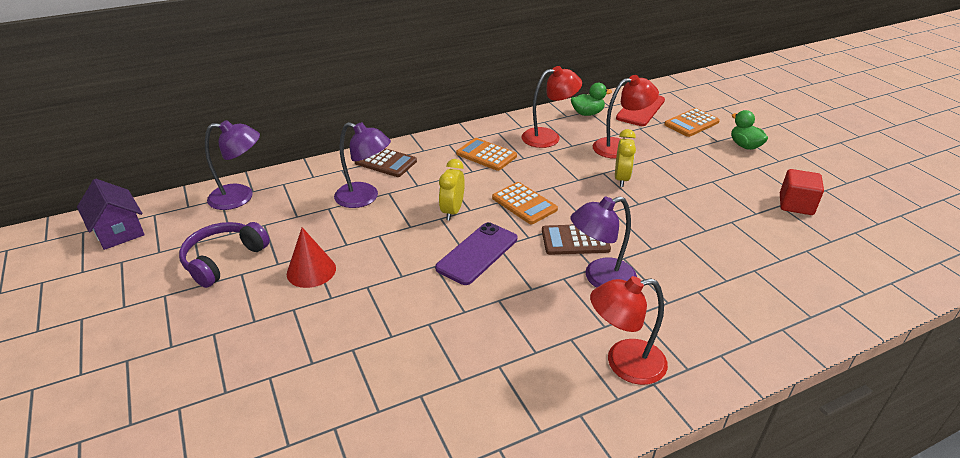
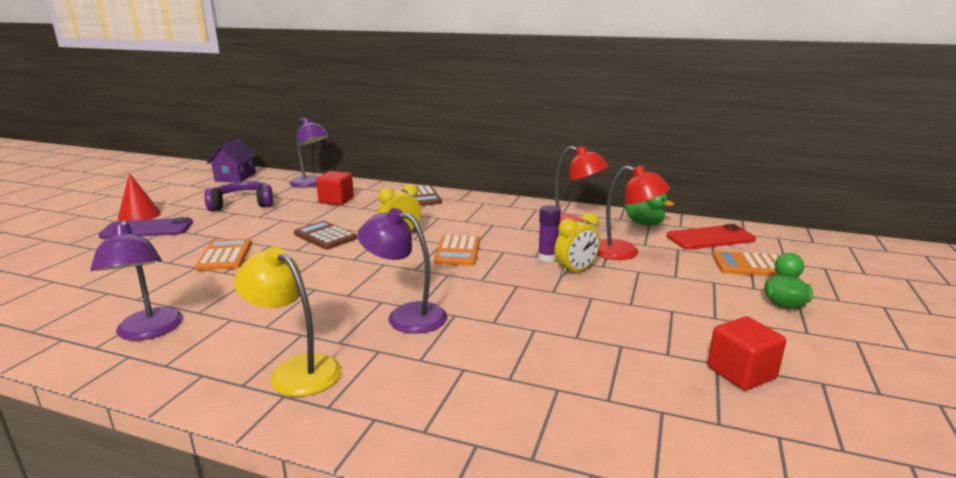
camera: 45 degrees right, 15 degrees down
(311, 271) = (263, 226): red cone -> red cone (139, 215)
(315, 204) = (336, 200): none -> red cube
(364, 198) = (368, 208): purple lamp -> purple lamp (149, 332)
(477, 253) = (362, 261): purple phone -> purple phone (147, 229)
(486, 155) = (496, 217): orange calculator -> orange calculator (225, 256)
(575, 240) = (443, 286): brown calculator -> brown calculator (325, 236)
(588, 177) = (547, 258): none -> purple glue stick
(624, 363) = (296, 370): red lamp -> yellow lamp

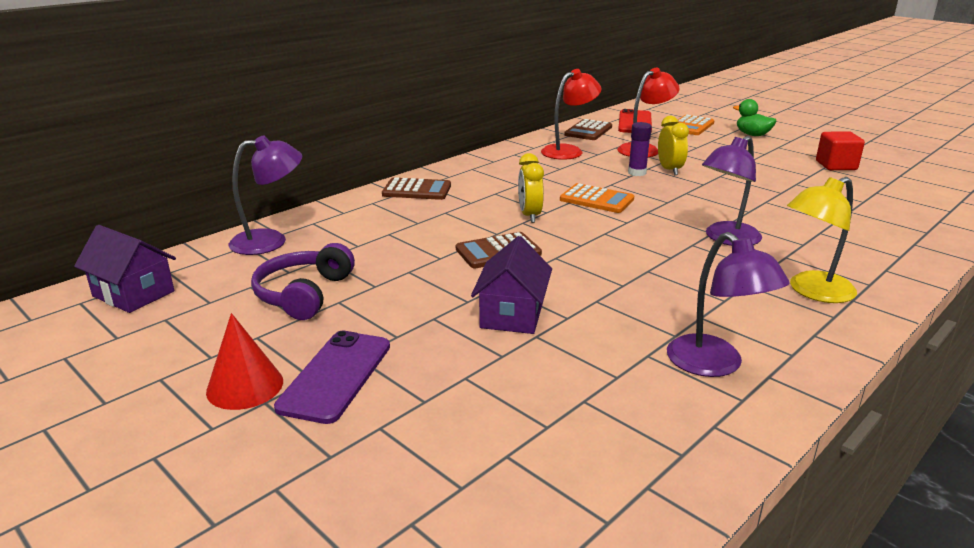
camera: 65 degrees left, 5 degrees up
(149, 332) = (715, 365): purple lamp -> purple lamp turned 60 degrees clockwise
(225, 256) = (512, 314): orange calculator -> purple house
(336, 200) = (369, 233): red cube -> none
(644, 223) = (588, 131): green duck -> brown calculator

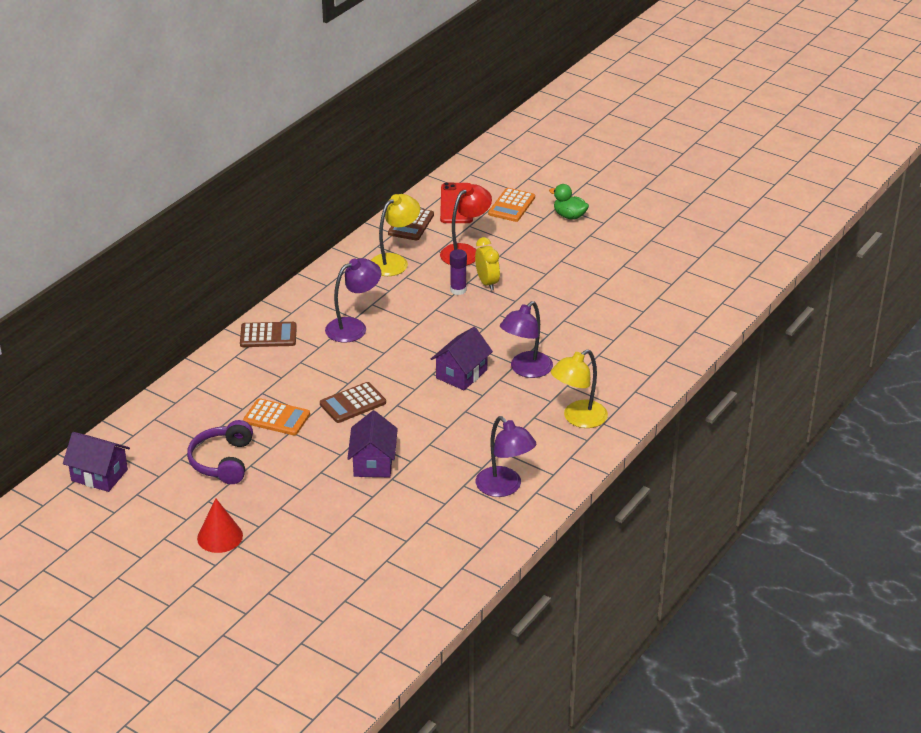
camera: 10 degrees left, 10 degrees up
(270, 241) = (171, 411): purple lamp -> purple lamp (353, 327)
(336, 376) = (272, 523): purple phone -> none
(529, 215) = (370, 359): yellow clock -> none
(568, 151) = (394, 261): red lamp -> yellow lamp
(596, 199) = (424, 332): orange calculator -> orange calculator (276, 418)
(642, 236) = (461, 374): none -> purple house
(836, 165) = (634, 261): red cube -> none

